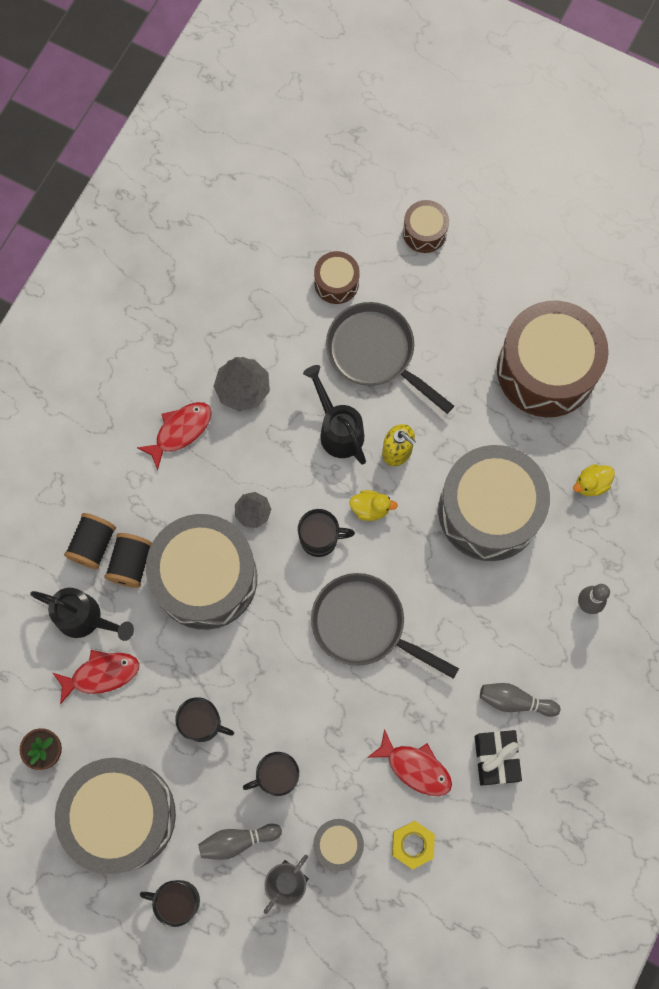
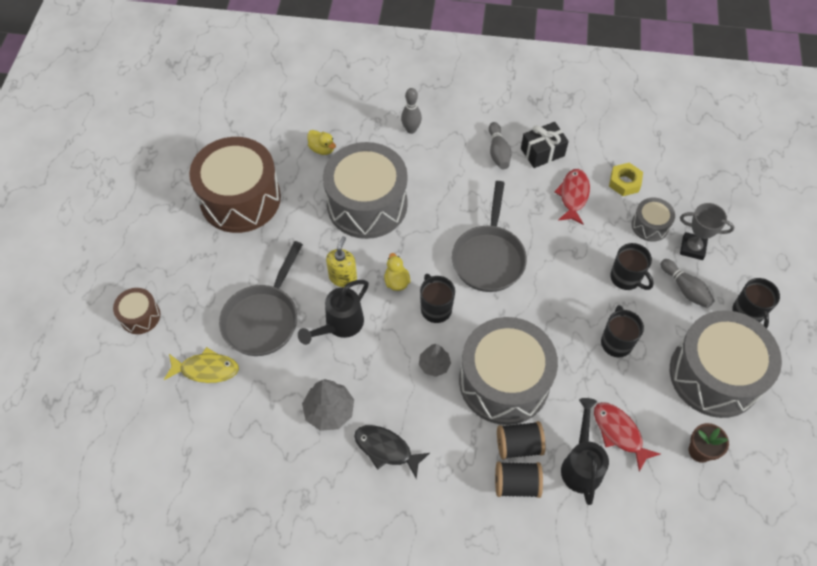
camera: 110 degrees left, 15 degrees down
(180, 431) = (386, 449): red fish -> black fish
(336, 283) = (206, 369): brown drum -> yellow fish

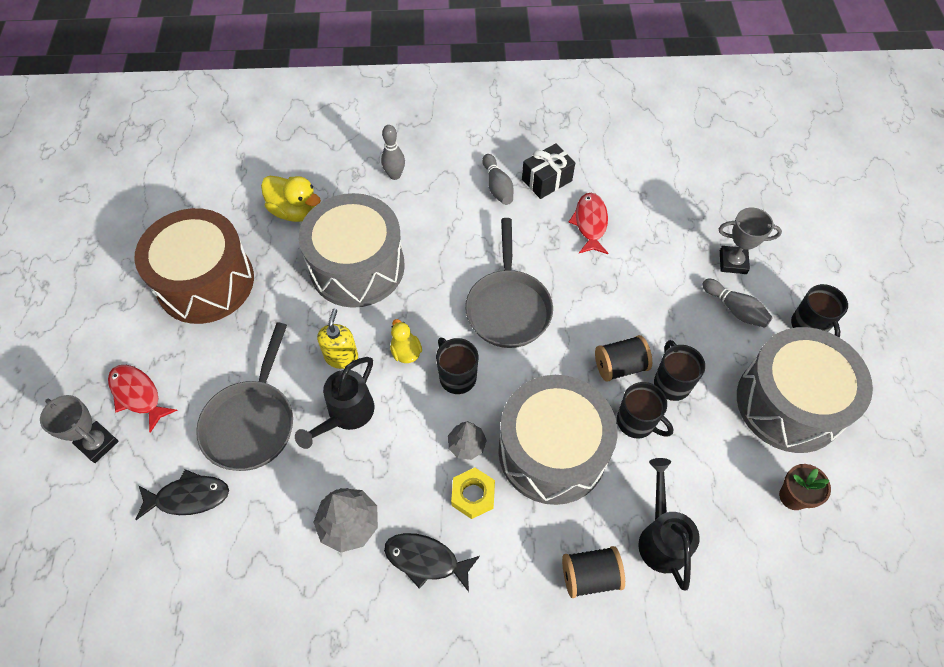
camera: 10 degrees left, 0 degrees up
(140, 316) = (97, 443): brown drum -> grey trophy
(206, 369) = (189, 497): yellow fish -> black fish
(322, 149) = (295, 211): yellow duck -> yellow duck, size x1.67
(518, 445) = (583, 527): black spool -> black spool (620, 366)
(619, 433) = (697, 491): red fish -> red fish (138, 395)
(624, 182) = (643, 200): yellow nut -> yellow nut (473, 495)
(626, 278) = (667, 307): black mug -> black mug (637, 422)
(650, 225) = (681, 244): grey drum -> none

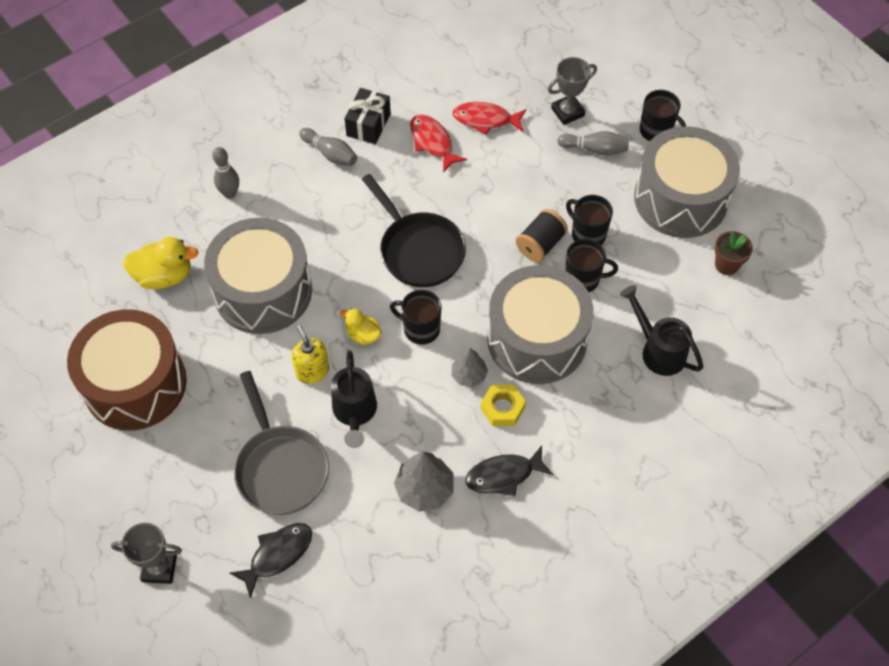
camera: 35 degrees left, 0 degrees up
(138, 395) = (159, 510): red fish -> red fish (485, 120)
(508, 307) = (419, 250): grey pan -> black pan
(590, 576) = (628, 408): black spool -> none

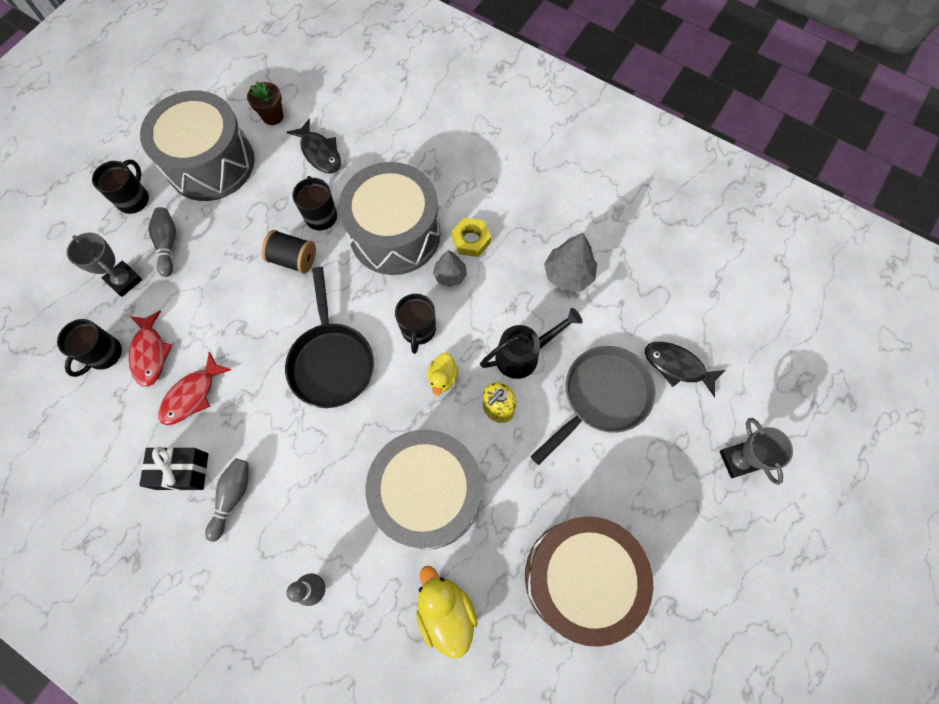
camera: 110 degrees left, 10 degrees up
(419, 250) = (331, 362): black pan -> black pan turned 135 degrees clockwise
(503, 475) = (530, 221): black fish -> black fish (320, 153)
(587, 234) = (270, 225): black mug -> black mug (104, 354)
(658, 350) = (374, 145): black watering can -> none

